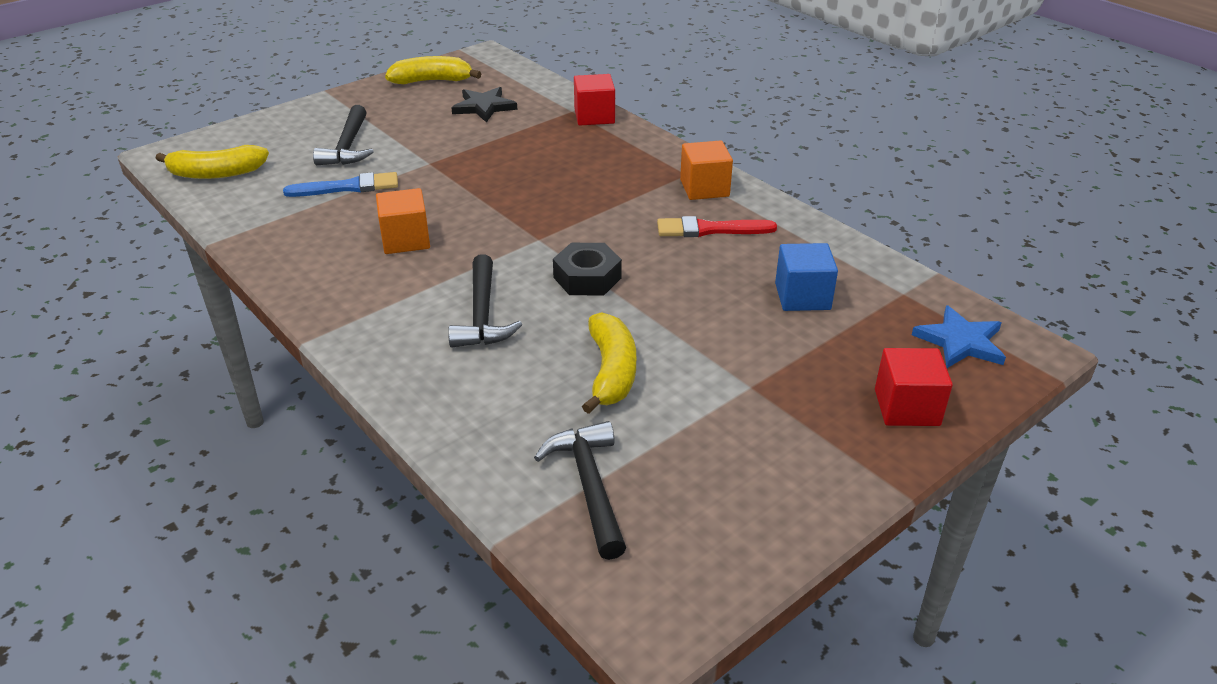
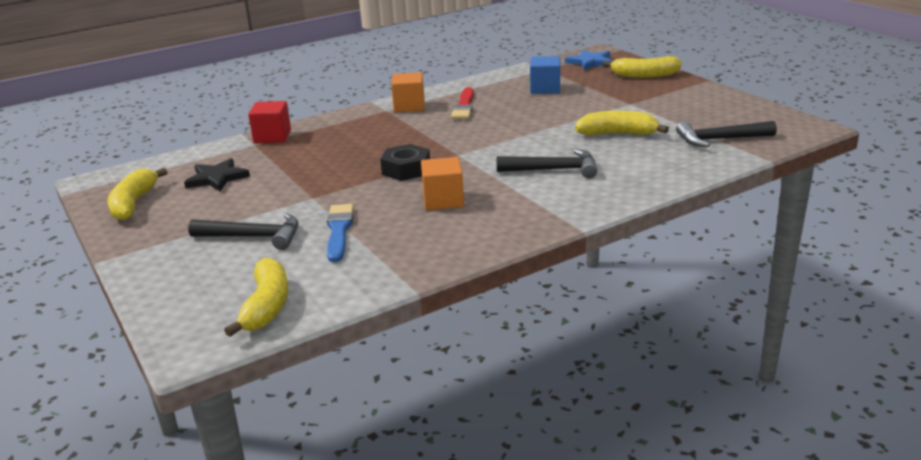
camera: 80 degrees left, 10 degrees down
(587, 278) = (513, 139): black nut -> black nut (406, 169)
(907, 407) = (644, 75): red cube -> yellow banana

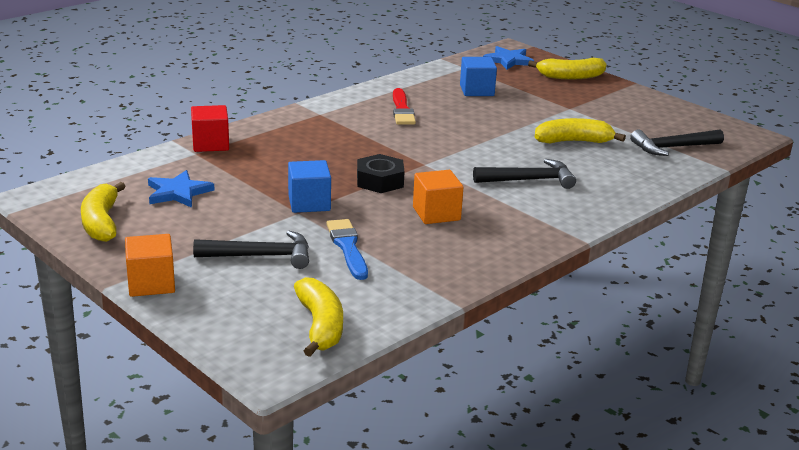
camera: 15 degrees left, 0 degrees up
(217, 178) = (178, 192): black star -> blue star
(328, 189) = (309, 203): none -> blue cube
(409, 106) = (342, 109): orange cube -> orange cube (151, 283)

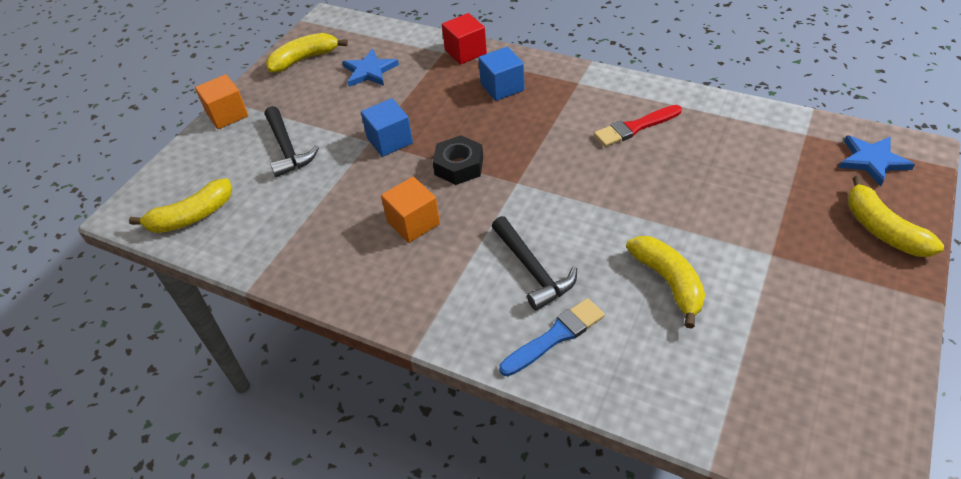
camera: 75 degrees right, 20 degrees up
(347, 247) = (322, 189): blue brush -> blue brush (555, 336)
(477, 90) = (744, 162): blue cube -> blue cube (502, 87)
(672, 148) = (734, 388): black hammer -> none

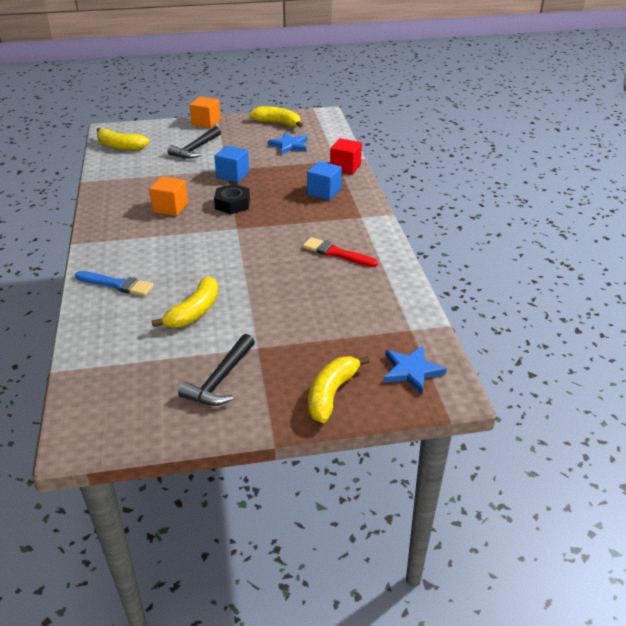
camera: 50 degrees right, 10 degrees down
(533, 270) = (165, 259): black hammer -> black hammer (220, 380)

